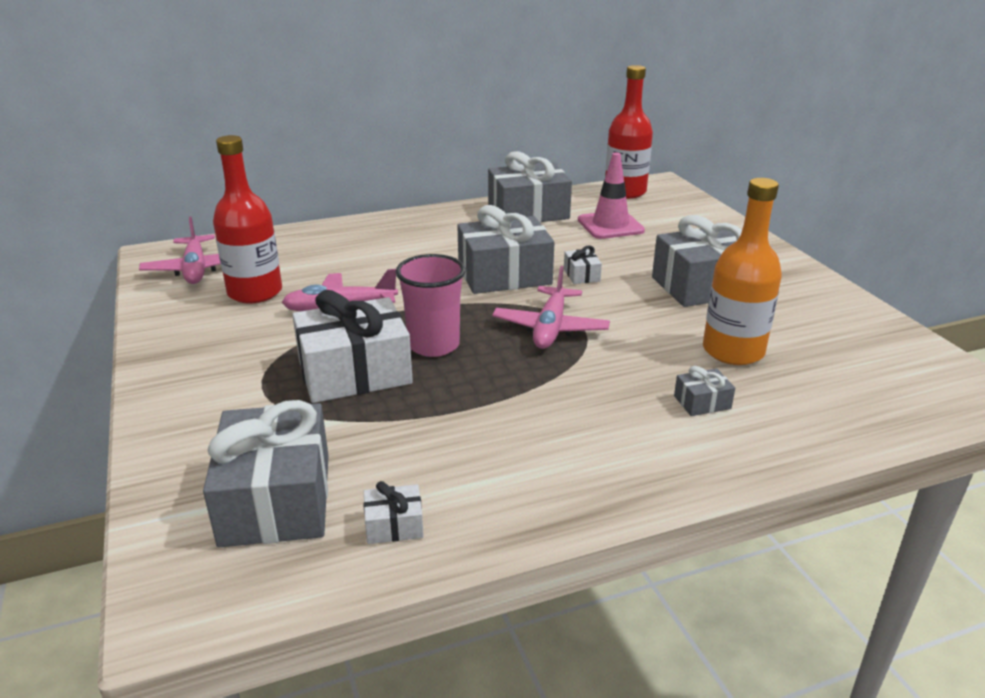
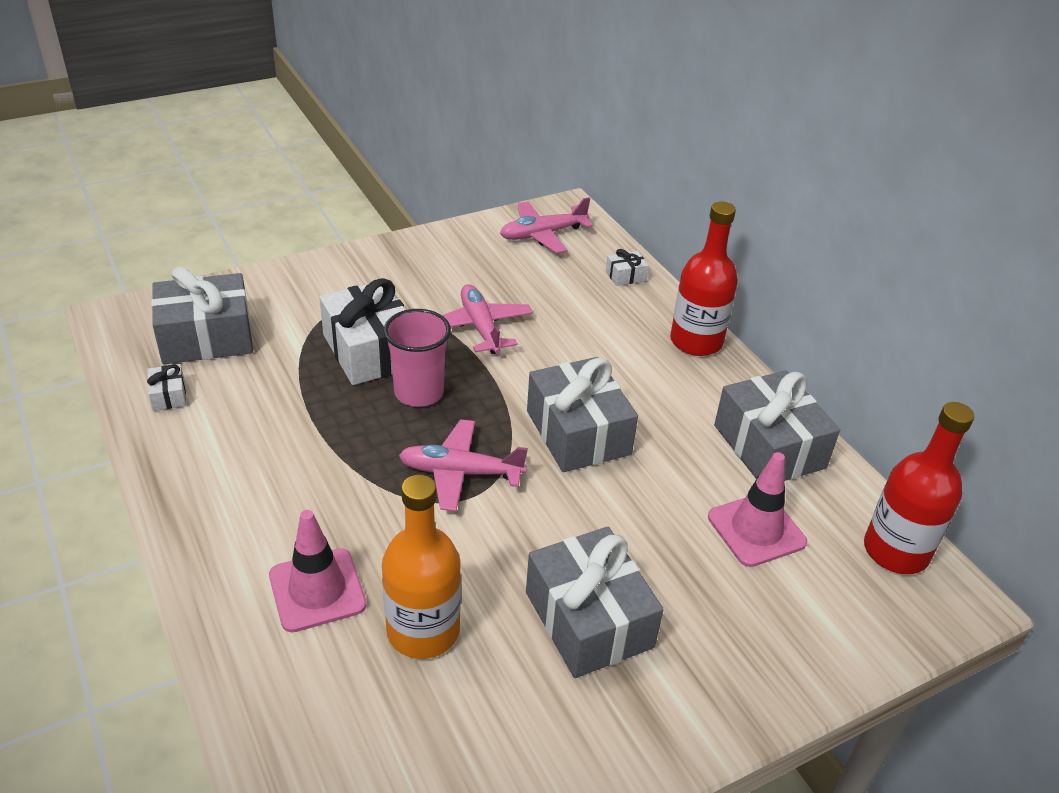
camera: 80 degrees right, 10 degrees up
(255, 292) = (504, 274): red bottle -> red bottle (696, 341)
(581, 275) = (593, 498): white gift -> white gift (625, 276)
(702, 402) = (317, 590): grey gift -> pink traffic cone

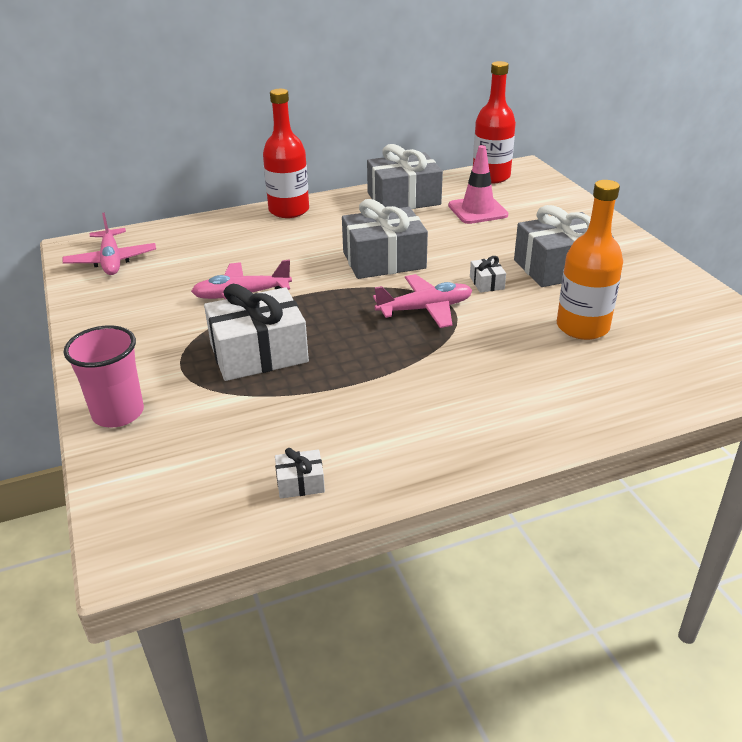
camera: 80 degrees left, 5 degrees down
(206, 337) = (202, 463): grey gift -> none
(317, 590) = (554, 373): pink traffic cone -> none
(419, 392) = (325, 327): pink cup -> pink cup (118, 413)
(460, 472) = (425, 309): pink plane -> pink plane turned 120 degrees counterclockwise
(625, 276) = (194, 229): white gift -> white gift (487, 283)

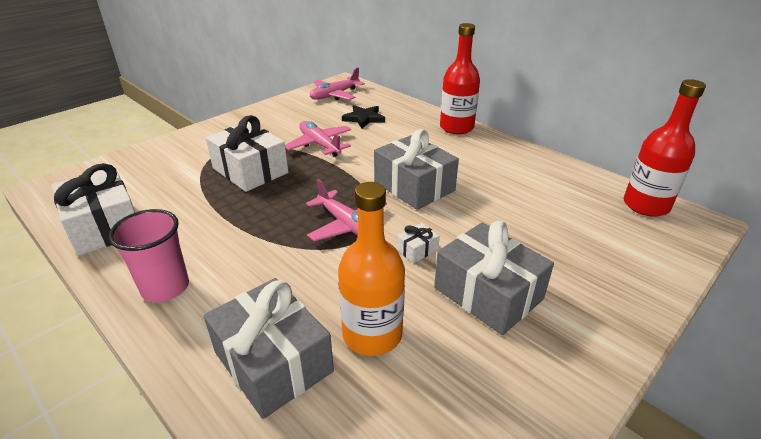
camera: 65 degrees right, 0 degrees up
(118, 413) = (171, 146): pink cup -> pink cup (165, 288)
(205, 255) = (364, 118): none -> black star
(300, 483) = (104, 226): white gift -> white gift, size x2.33
(403, 199) = (534, 169): grey gift -> grey gift (273, 361)
(477, 210) = (558, 213): pink traffic cone -> none

